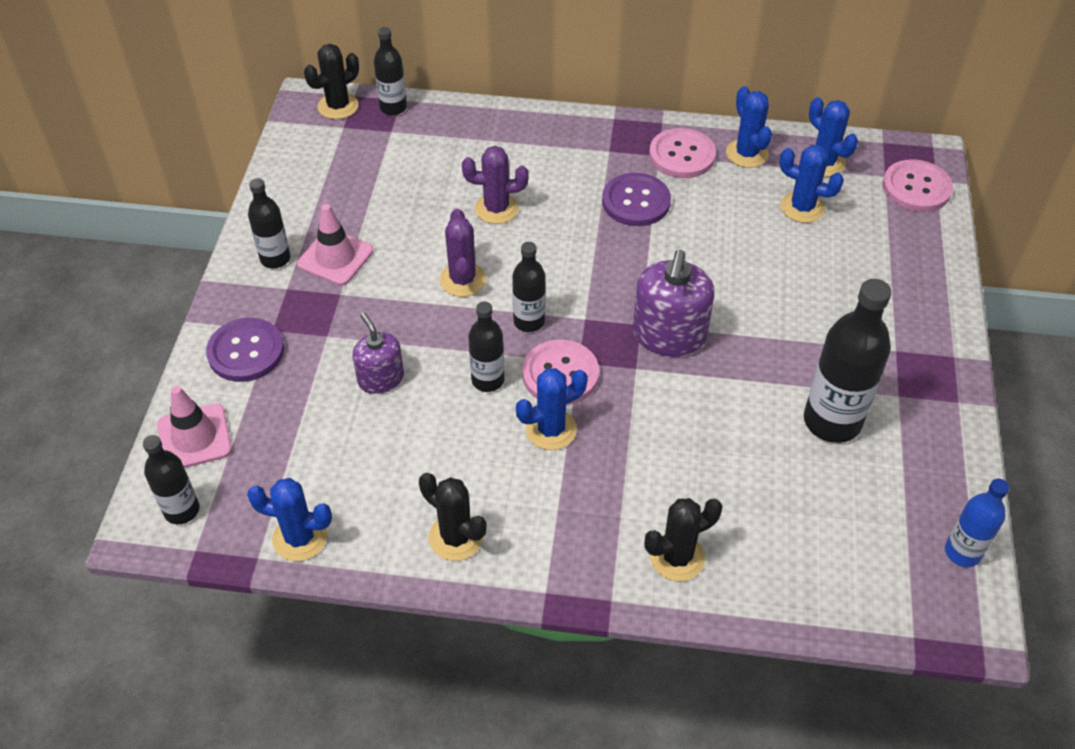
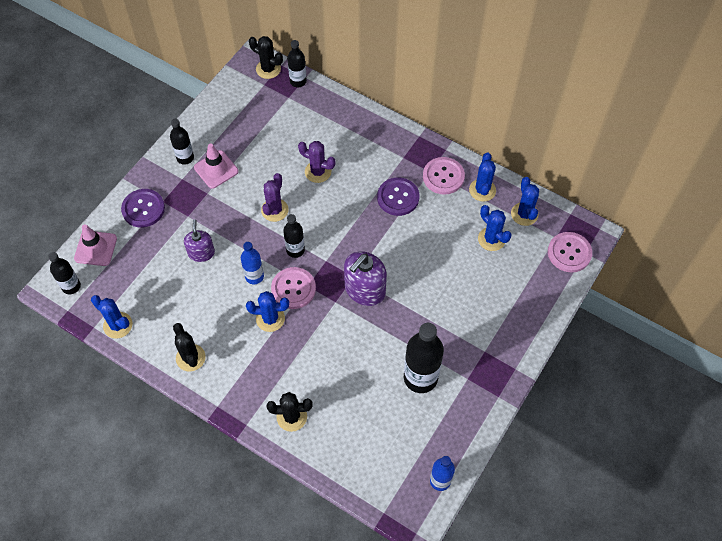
camera: 25 degrees right, 10 degrees up
(338, 106) = (268, 69): black cactus -> black cactus turned 45 degrees clockwise
(488, 380) = (254, 276): black bottle -> blue bottle

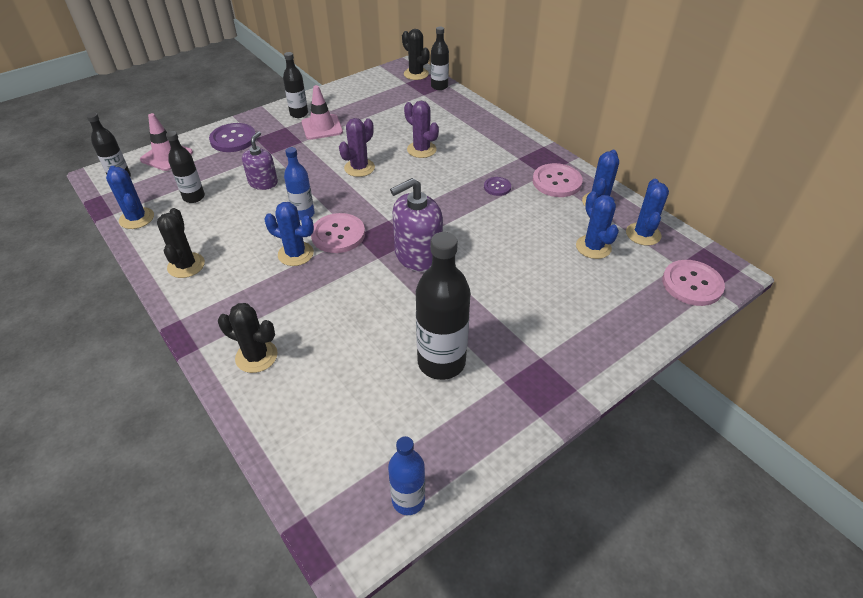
camera: 20 degrees right, 15 degrees down
(295, 250) = (360, 203): black bottle -> black bottle (194, 197)
(398, 197) = (497, 187): purple button -> purple button, size x0.55

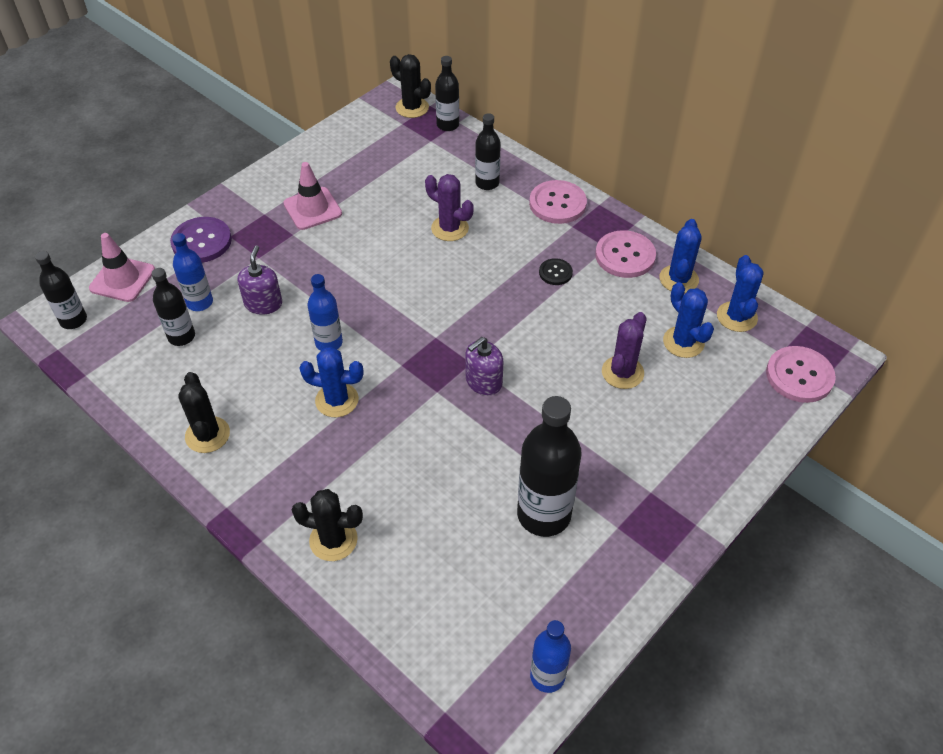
camera: 10 degrees left, 5 degrees up
(136, 218) = (119, 377): blue cactus -> none
(216, 177) = (200, 302): none -> blue bottle
(299, 114) = (275, 191): black bottle -> black bottle (487, 183)
(338, 234) = (380, 366): pink button -> pink button (557, 204)
(359, 168) = (379, 266): purple cactus -> purple cactus (622, 372)
(418, 255) = (483, 382): purple soap dispenser -> purple soap dispenser, size x0.62
(497, 187) = (555, 273): purple button -> black button

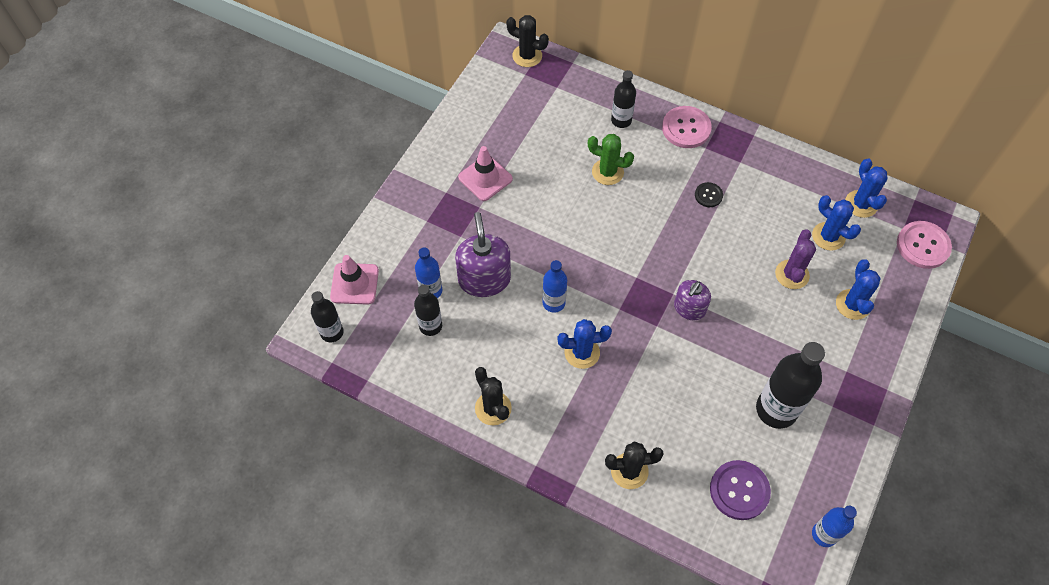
camera: 15 degrees left, 10 degrees up
(201, 241) = (405, 232): purple button -> purple button (739, 490)
(263, 304) = (484, 279): purple soap dispenser -> purple soap dispenser, size x1.60
(447, 125) = (565, 68): black bottle -> none
(450, 228) = (607, 172): purple cactus -> green cactus
(625, 256) = (757, 167): pink button -> none
(678, 279) = (806, 179): blue cactus -> blue cactus (852, 304)

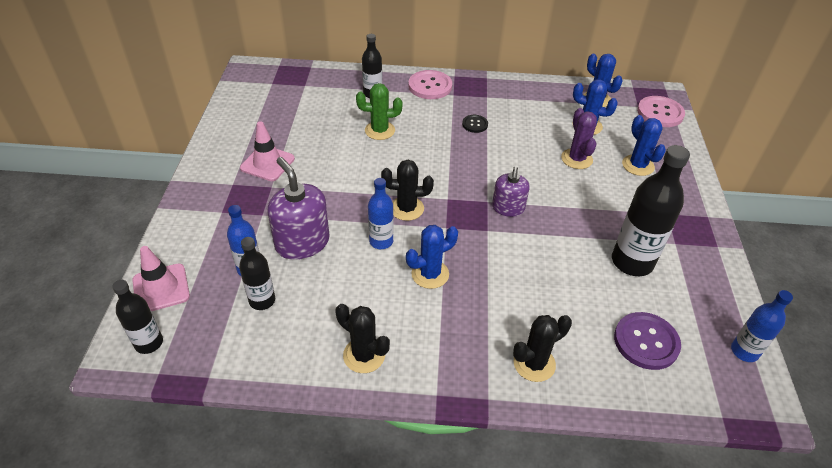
camera: 25 degrees left, 15 degrees down
(527, 56) = (268, 71): black cactus -> black cactus (406, 208)

